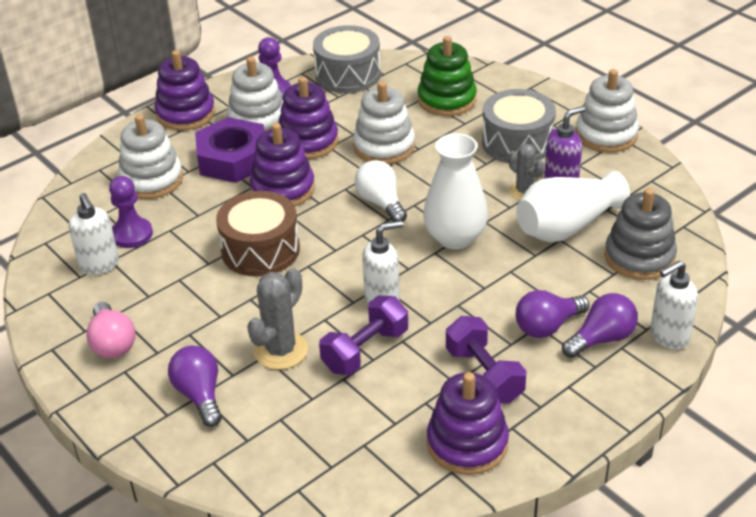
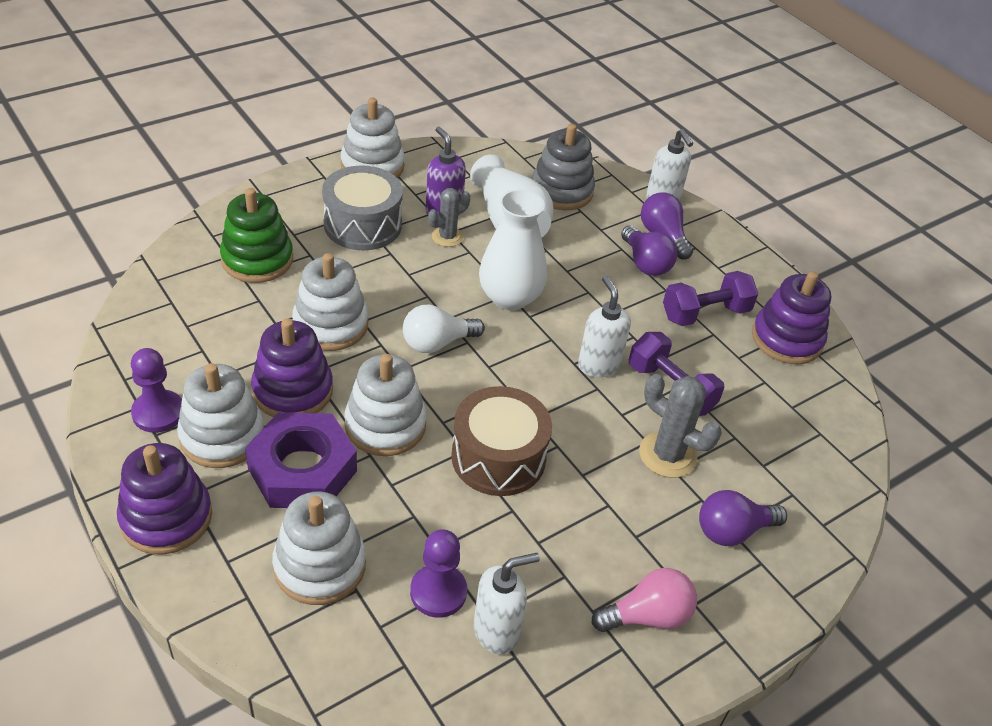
camera: 90 degrees left, 5 degrees up
(283, 189) = (385, 425): purple stacking toy -> white stacking toy
(348, 75) = (156, 334): grey drum -> none

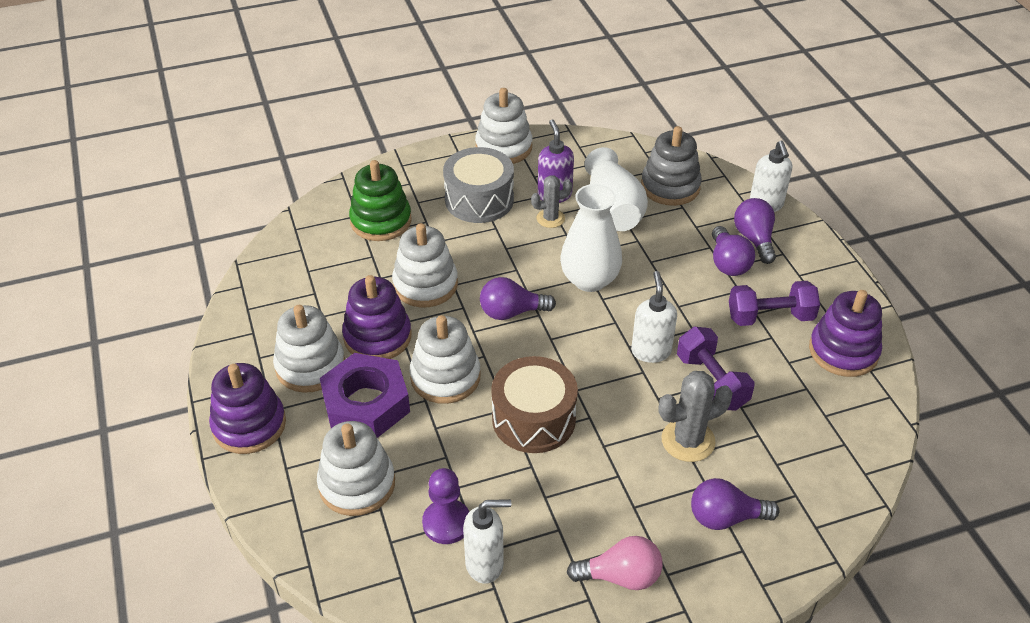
camera: 20 degrees right, 0 degrees up
(158, 413) = (266, 340): purple pawn -> none
(437, 343) = (511, 312): white light bulb -> purple light bulb
(667, 455) = (688, 440): grey cactus -> grey cactus turned 75 degrees counterclockwise

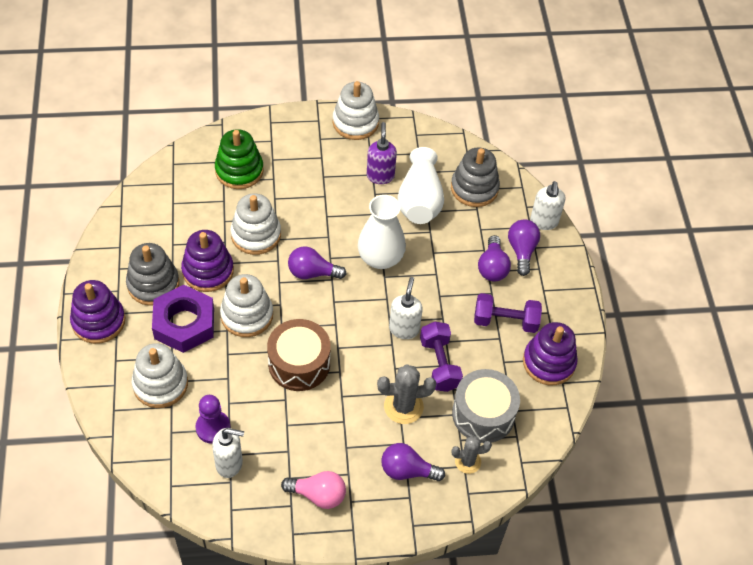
camera: 10 degrees right, 10 degrees up
(310, 366) = (153, 284): white stacking toy -> grey stacking toy
(479, 200) = (320, 168): grey drum -> grey drum (483, 414)
(550, 218) = (369, 197): grey cactus -> grey cactus (468, 461)

